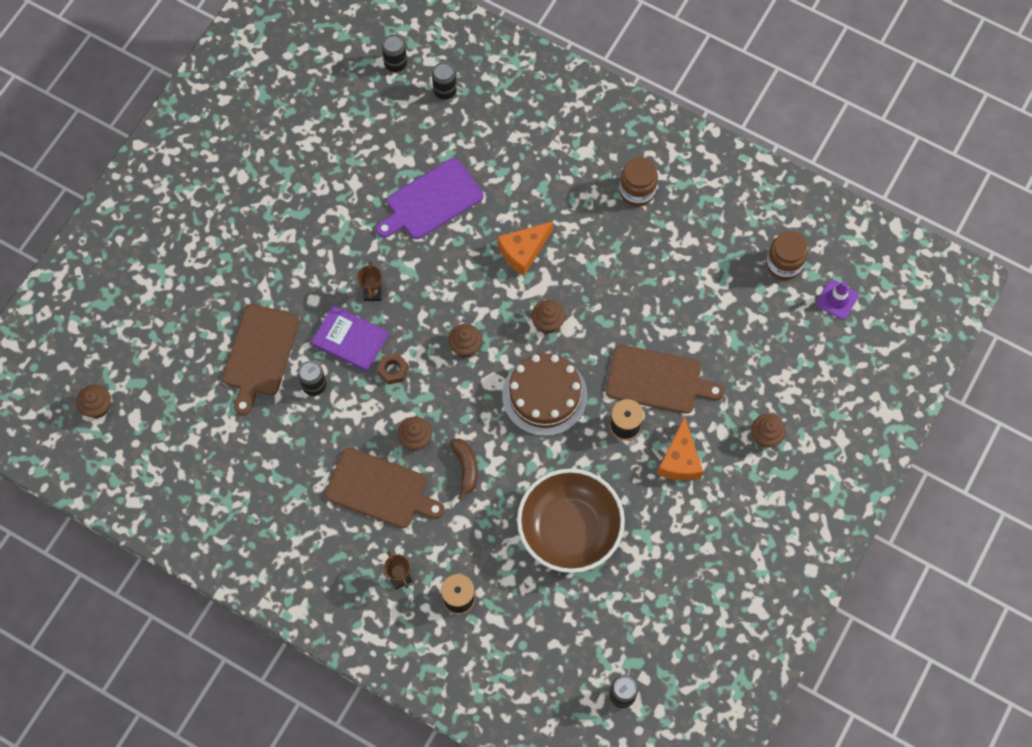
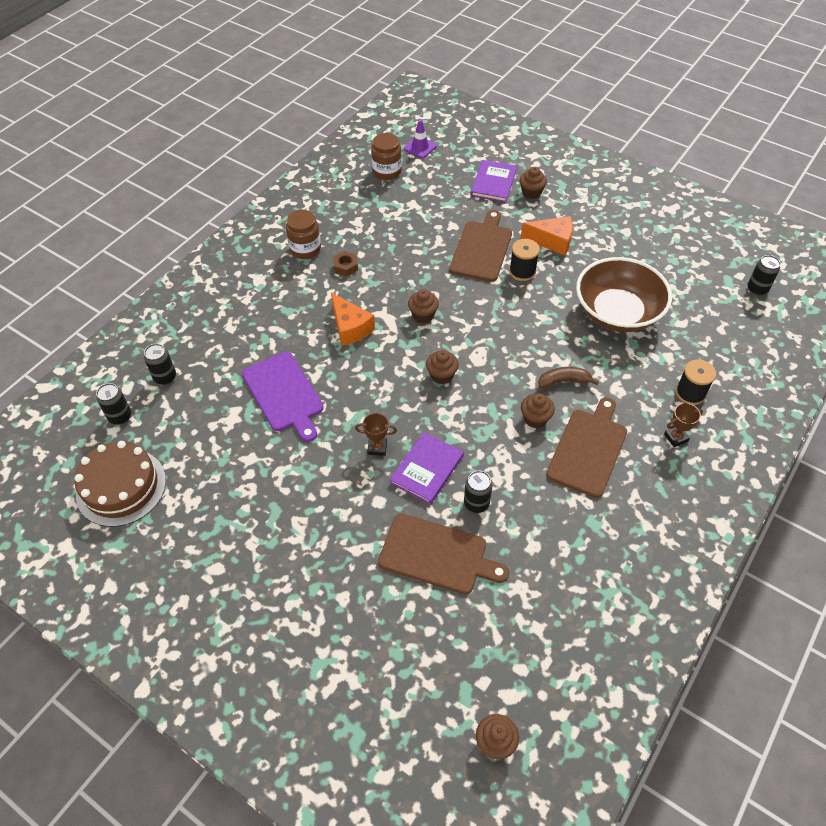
camera: 85 degrees left, 15 degrees down
(393, 370) = (463, 434): brown nut -> brown nut (346, 266)
(544, 395) = (493, 321): brown cake -> brown cake (121, 487)
(779, 391) = (493, 183): none -> purple book

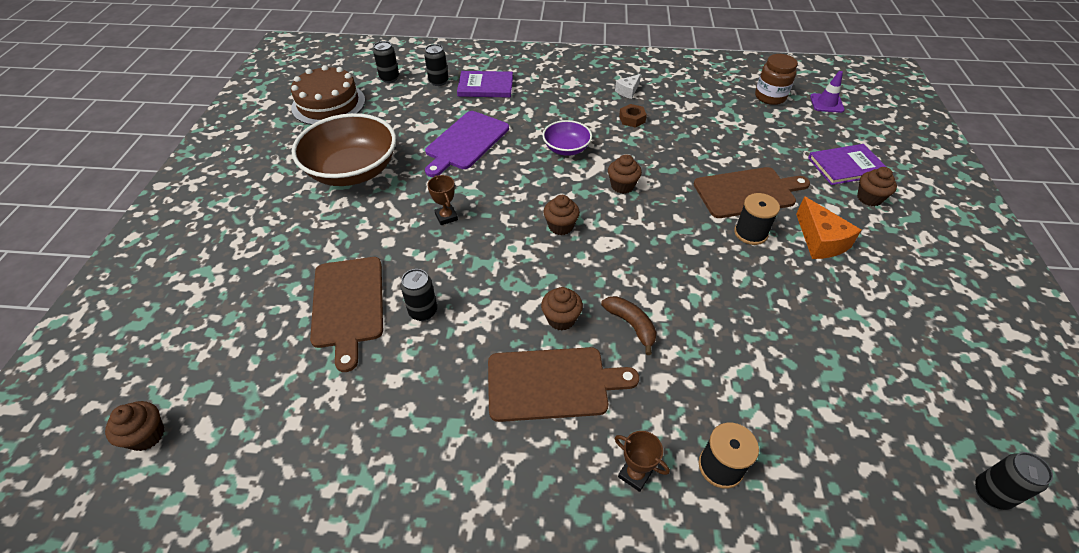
camera: 60 degrees right, 5 degrees down
(305, 249) = (628, 91): brown jar -> white cheese
(350, 328) = (566, 149): orange cheese -> purple bowl
(427, 469) = (443, 259): purple book -> purple book (485, 86)
(617, 312) = (777, 338): brown bowl -> brown bowl (353, 171)

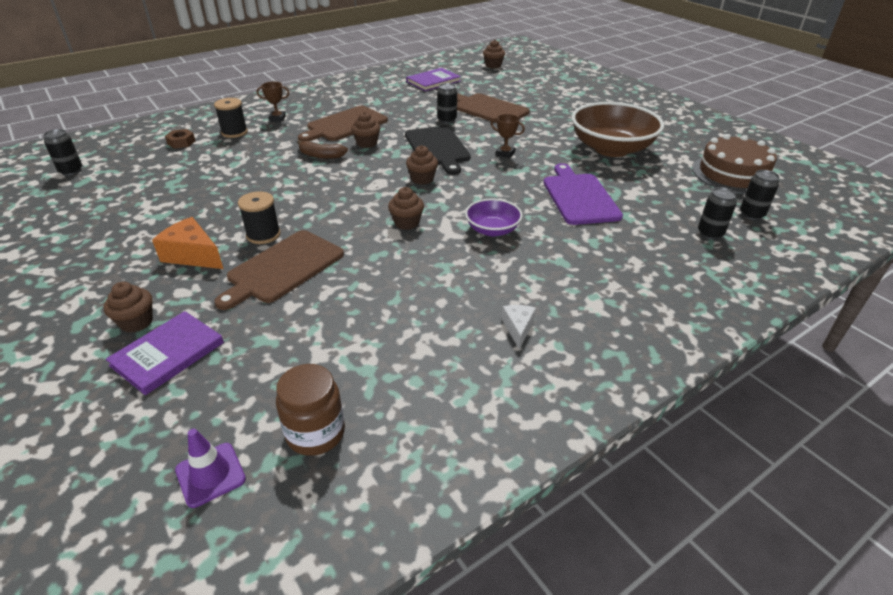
camera: 140 degrees right, 10 degrees down
(485, 86) = (663, 251): purple book -> purple book (433, 81)
(496, 263) = (437, 148): none -> black cutting board
(632, 119) = (469, 291): brown nut -> brown nut (181, 142)

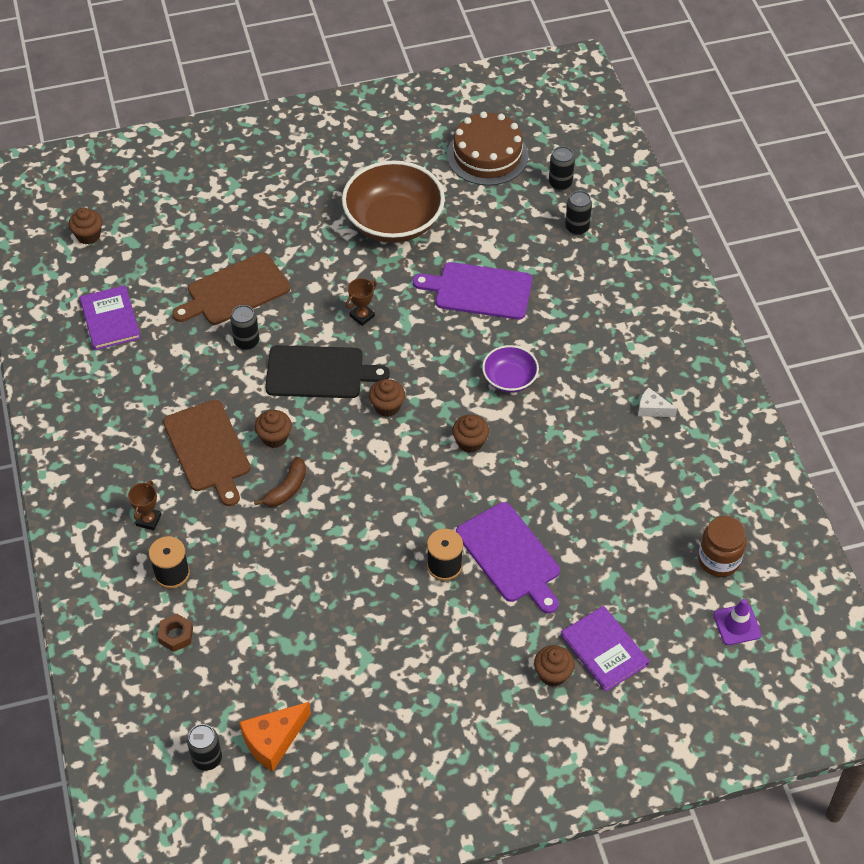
camera: 70 degrees left, 15 degrees up
(192, 255) = (459, 629): orange cheese -> orange cheese (273, 741)
(283, 268) = (510, 556): brown cutting board -> purple cutting board

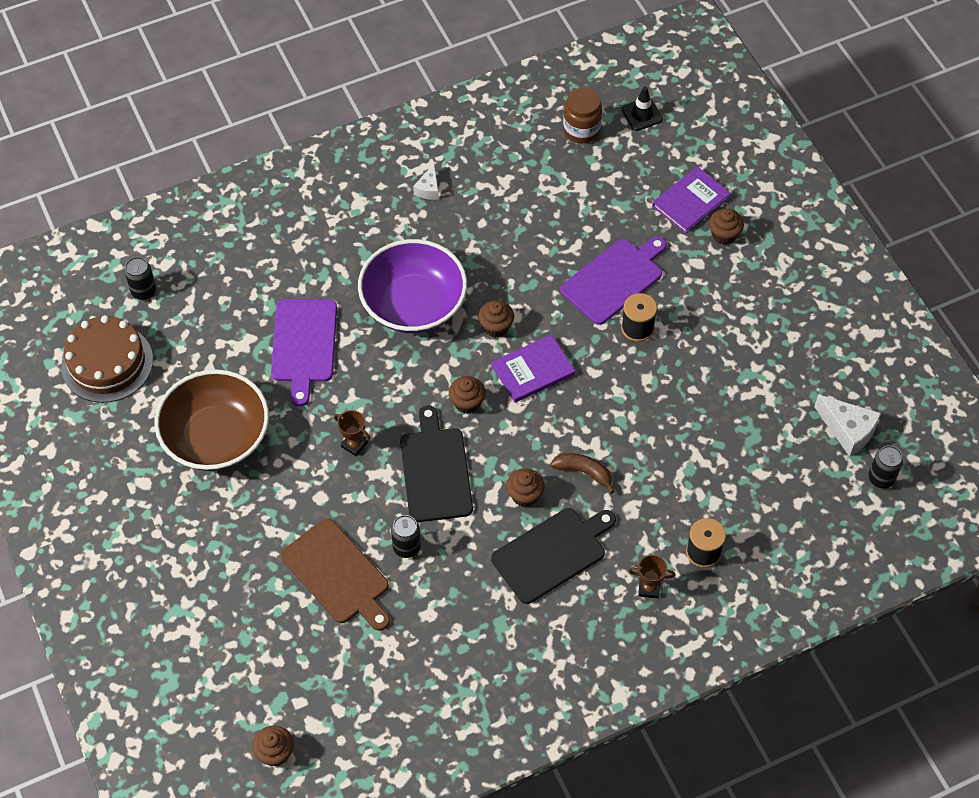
camera: 100 degrees left, 5 degrees up
(110, 320) = (398, 694): purple book -> purple book (533, 370)
(176, 635) = (768, 532): brown nut -> none
(208, 449) = (552, 553): brown cutting board -> black cutting board
(273, 741) = (848, 430): orange cheese -> white cheese
(509, 379) = (413, 304): purple bowl -> purple bowl, size x1.93
(577, 228) = (206, 270): black can -> none
(737, 625) = (642, 114): purple traffic cone -> black traffic cone

